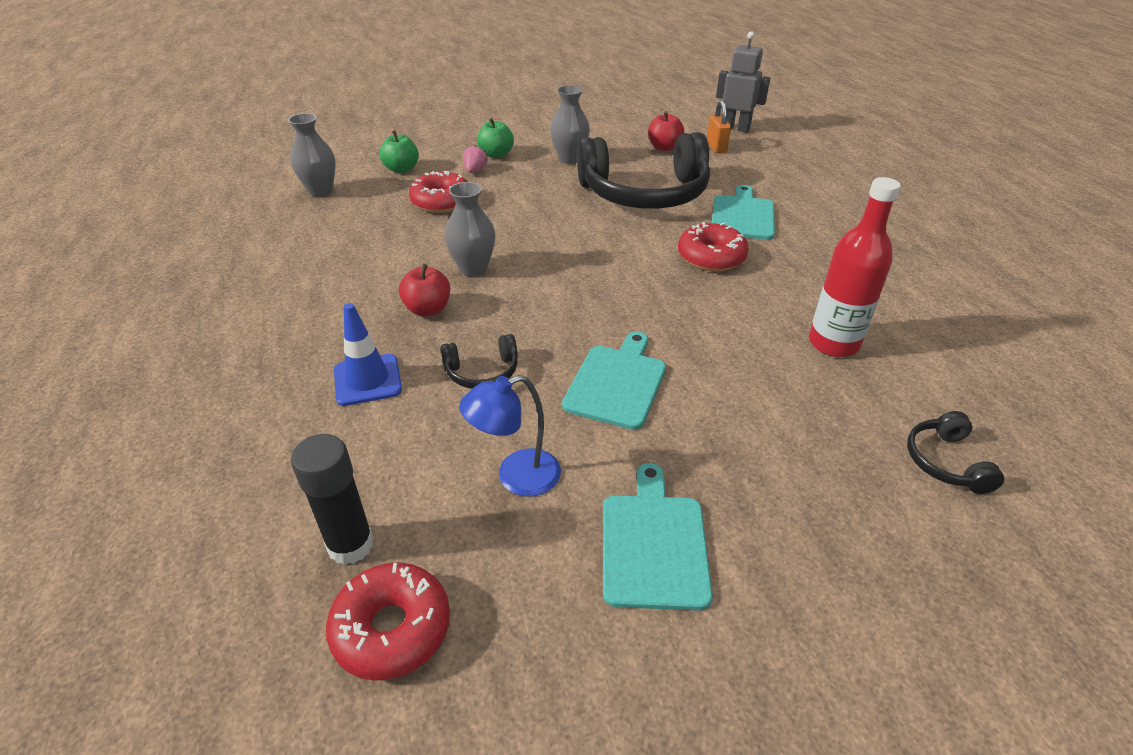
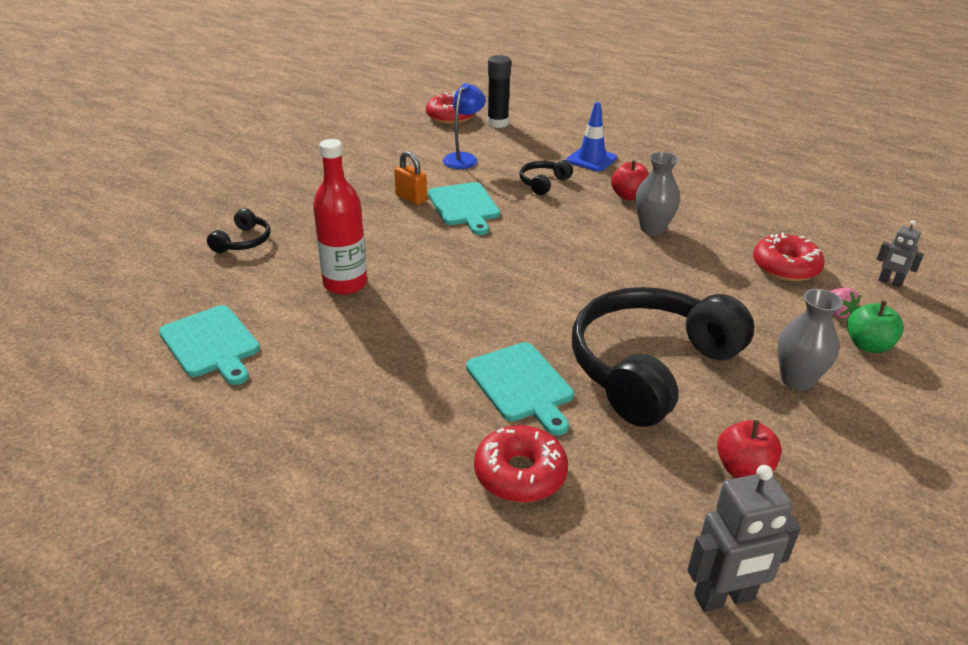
camera: 140 degrees right, 5 degrees down
(320, 191) = (881, 233): grey vase -> none
(401, 169) = (890, 282): green apple -> grey robot
(654, 544) = (378, 162): turquoise cutting board -> turquoise cutting board (211, 344)
(711, 257) = (500, 318): red donut -> red donut (520, 473)
(716, 147) = (686, 513): orange padlock -> orange padlock (411, 198)
(945, 462) = (243, 241): black headphones -> black headphones turned 60 degrees clockwise

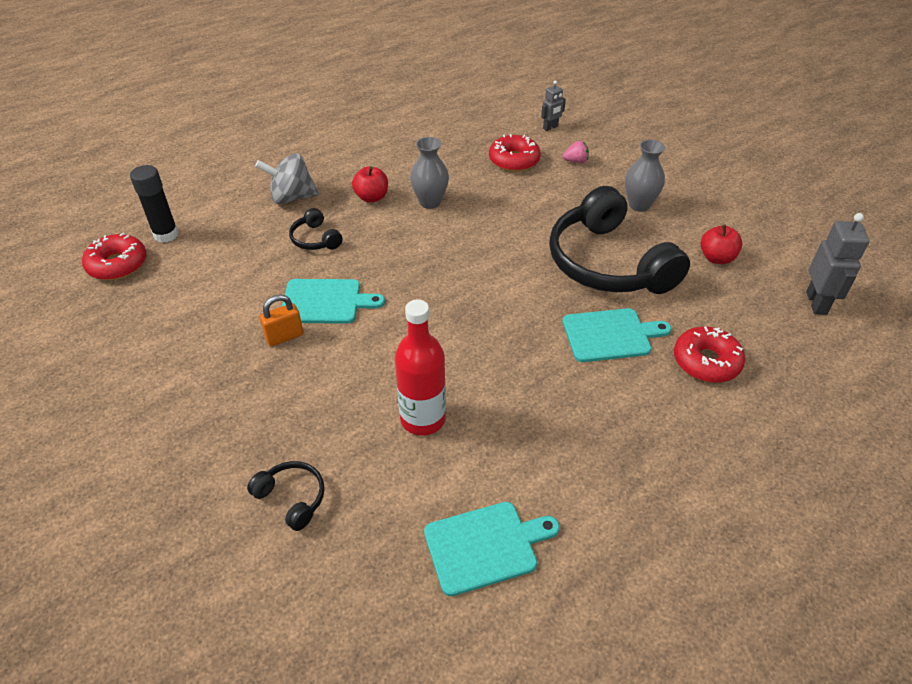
camera: 70 degrees left, 10 degrees up
(463, 158) = (225, 278): blue lamp -> none
(591, 159) = (292, 197): blue traffic cone -> grey spinning top
(868, 345) = (613, 164): green apple -> none

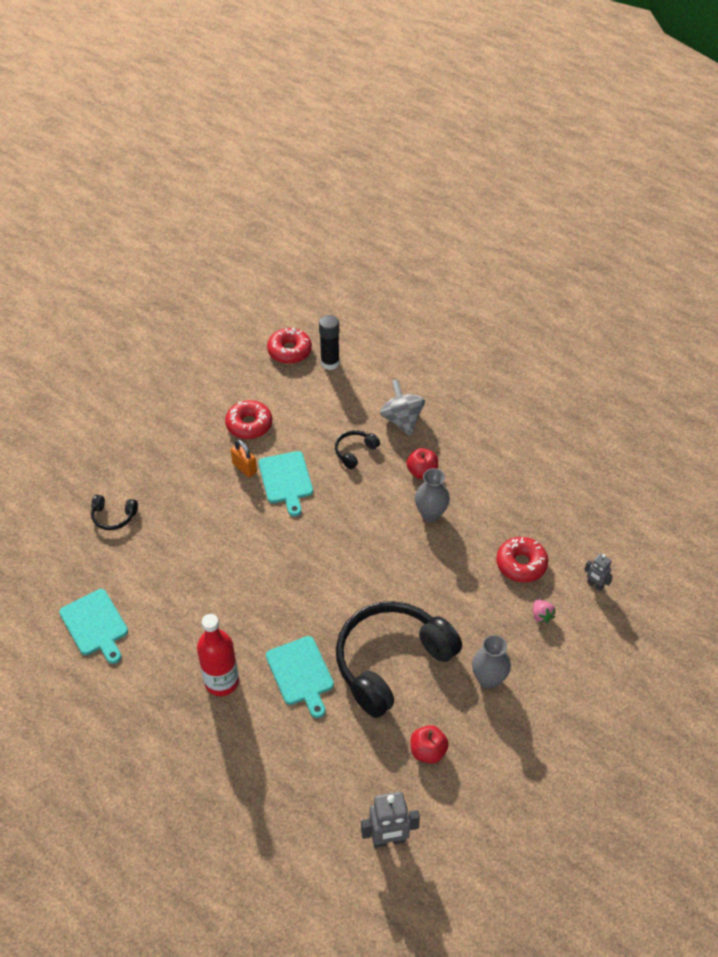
camera: 75 degrees right, 5 degrees up
(292, 498) = (113, 516): black headphones -> black headphones turned 75 degrees clockwise
(423, 419) = (188, 568): red bottle -> red bottle (222, 682)
(706, 362) = (288, 747): red donut -> red donut (249, 425)

